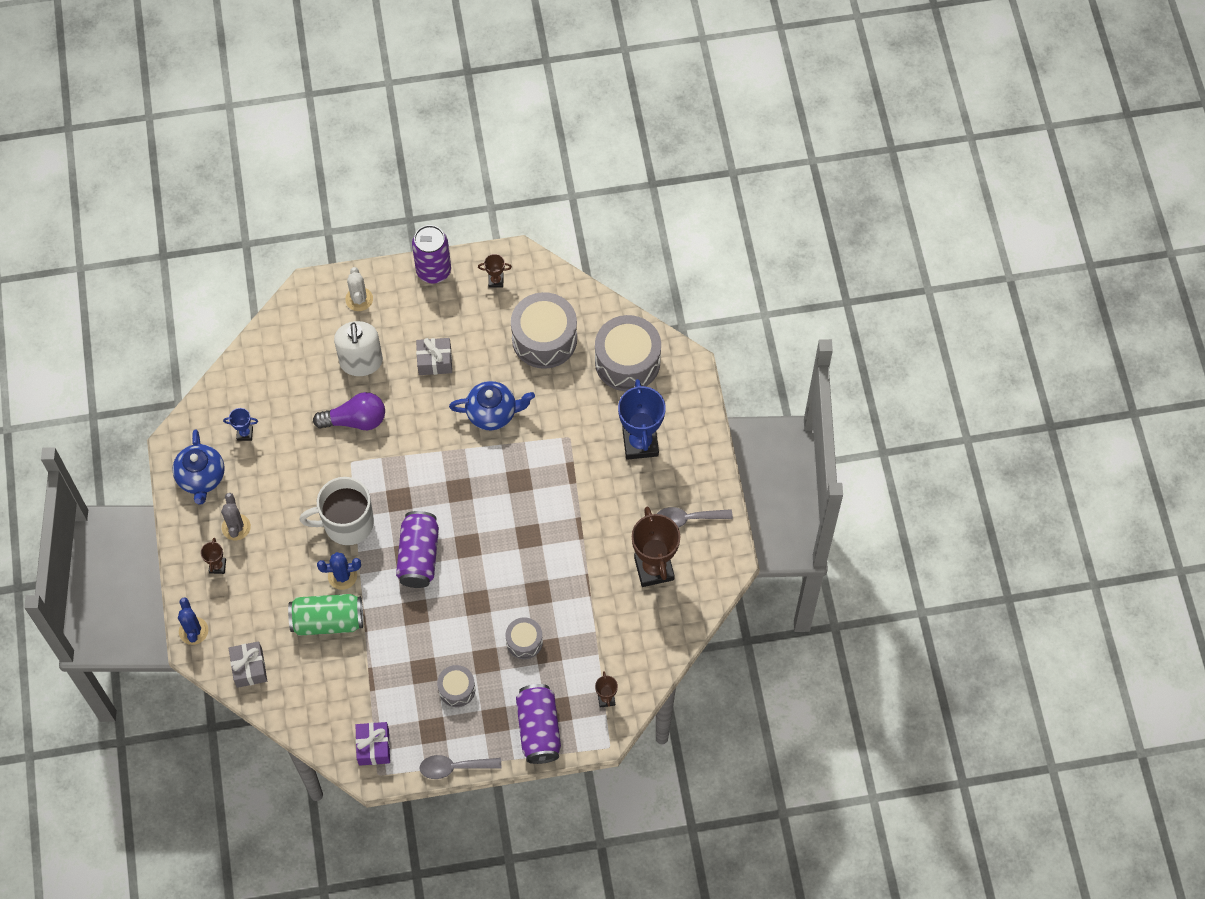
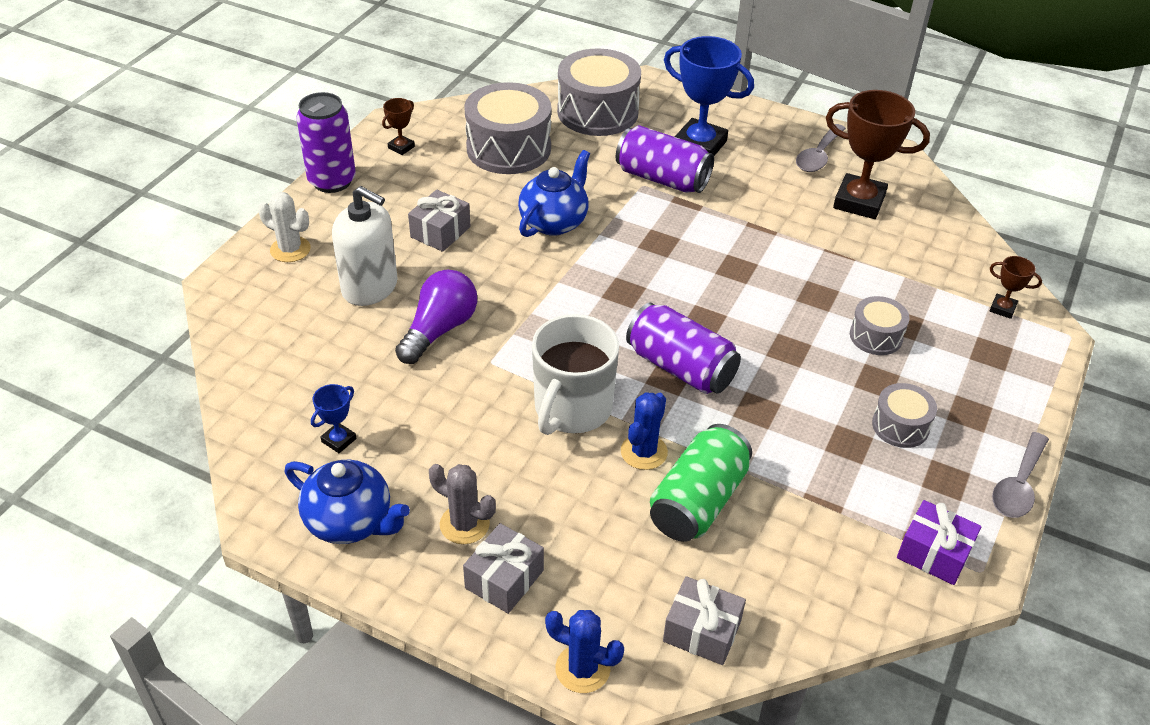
camera: 55 degrees left, 20 degrees down
(217, 566) = (504, 579): brown trophy -> grey gift
(538, 729) = (1009, 381): purple can -> purple can (662, 179)

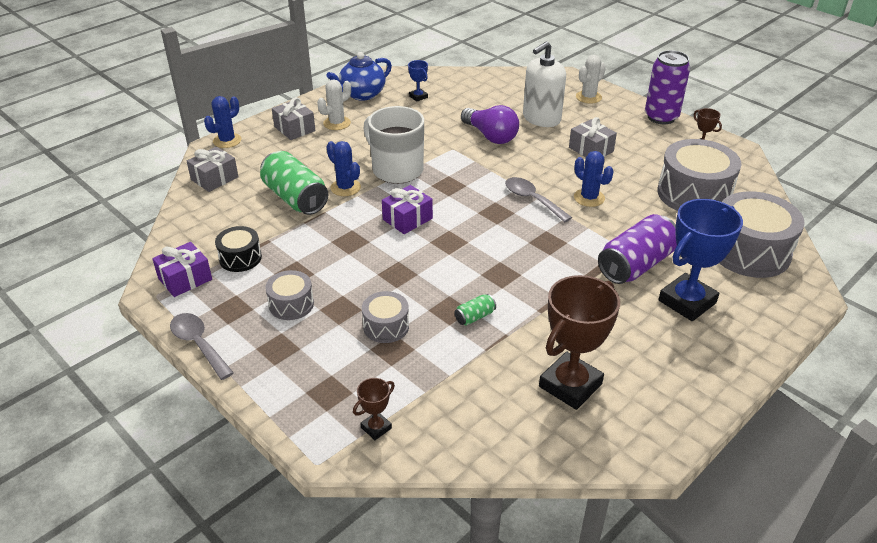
camera: 110 degrees right, 5 degrees down
(464, 524) = (337, 123): grey cactus -> white cactus
(554, 222) = (589, 198): blue teapot -> blue cactus
(681, 367) = (407, 219): purple can -> purple gift
(815, 275) = (475, 317): none -> green can
(818, 156) = (657, 382): grey spoon -> grey spoon (532, 200)
(857, 510) = (240, 258): none -> black drum

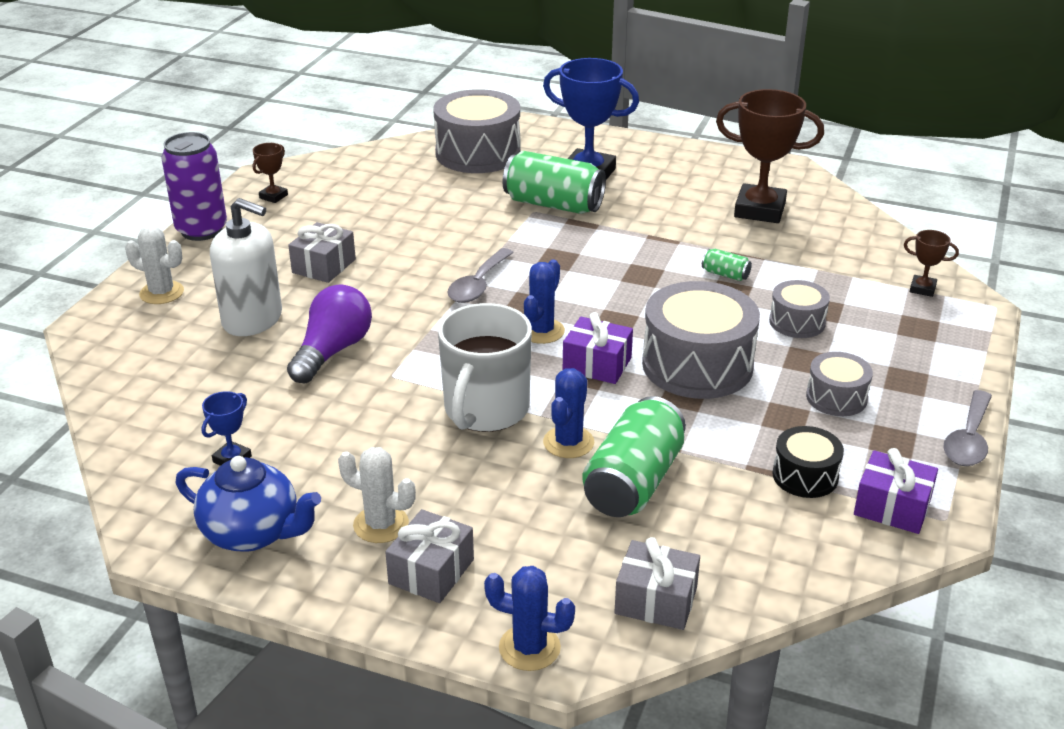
camera: 115 degrees left, 5 degrees down
(589, 198) = (444, 249): blue cactus -> blue cactus (541, 331)
(635, 265) = (553, 204): purple can -> green can
(694, 194) = (388, 190): grey drum -> grey drum (697, 365)

